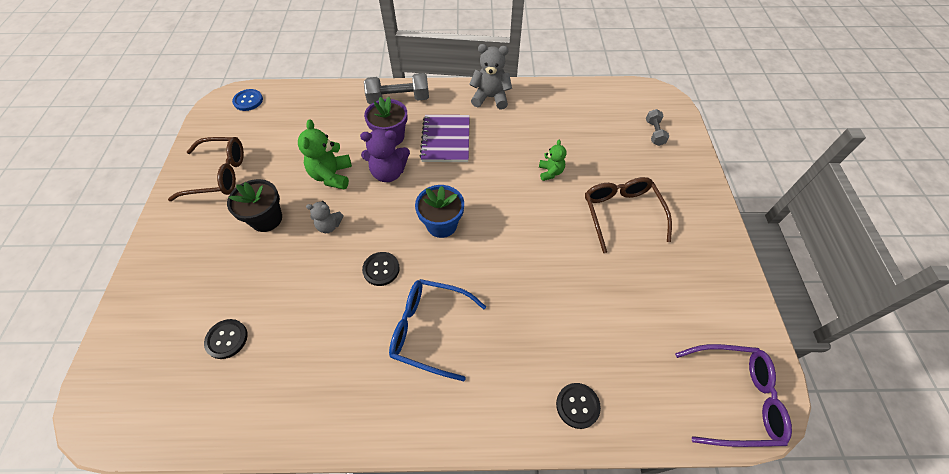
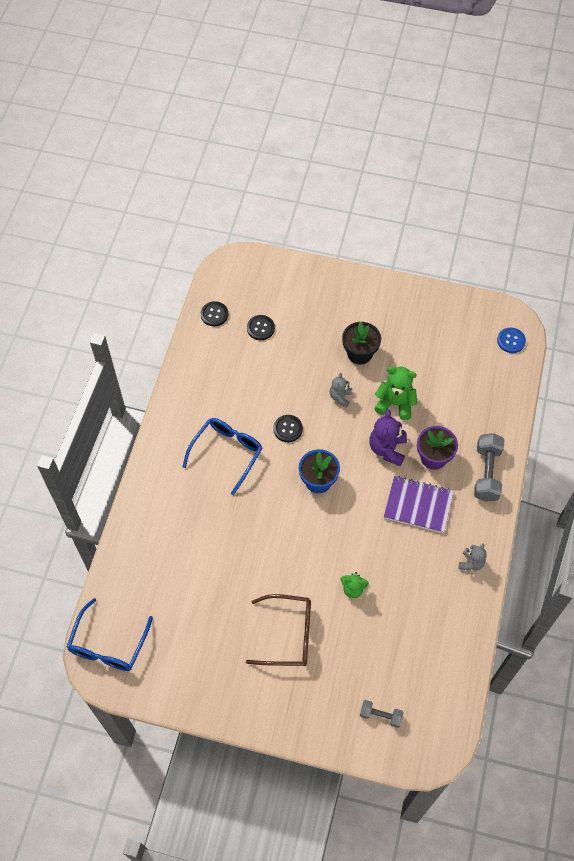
camera: 105 degrees right, 5 degrees up
(219, 175) = (417, 320): brown glasses -> none
(490, 98) = (471, 563): grey teddy bear -> grey teddy bear, size x0.61
(577, 406) = (141, 535): black button -> black button (214, 314)
(734, 398) = (108, 644): purple glasses -> blue glasses

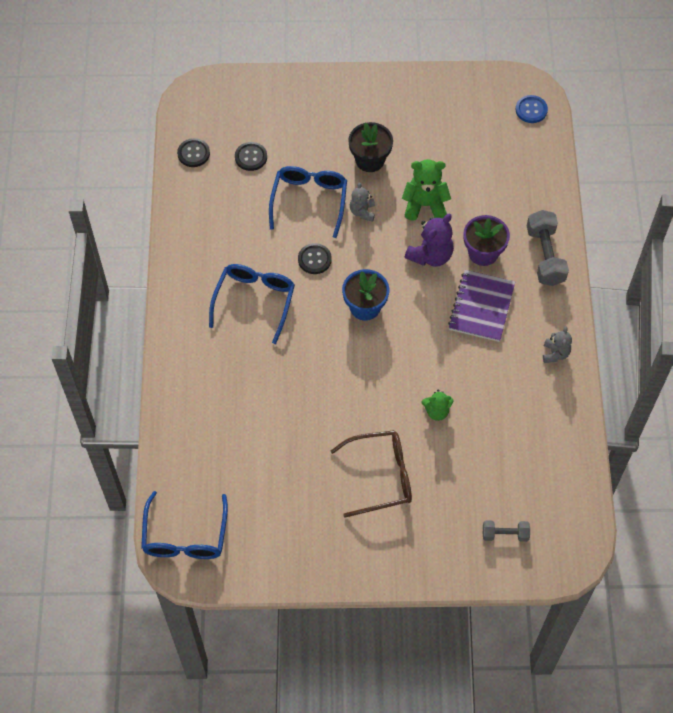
camera: 15 degrees left, 0 degrees up
(298, 377) = (309, 201): none -> blue glasses
(387, 449) = (430, 255): purple teddy bear -> purple teddy bear turned 135 degrees counterclockwise
(418, 505) = (481, 307): purple notebook -> purple notebook turned 75 degrees counterclockwise

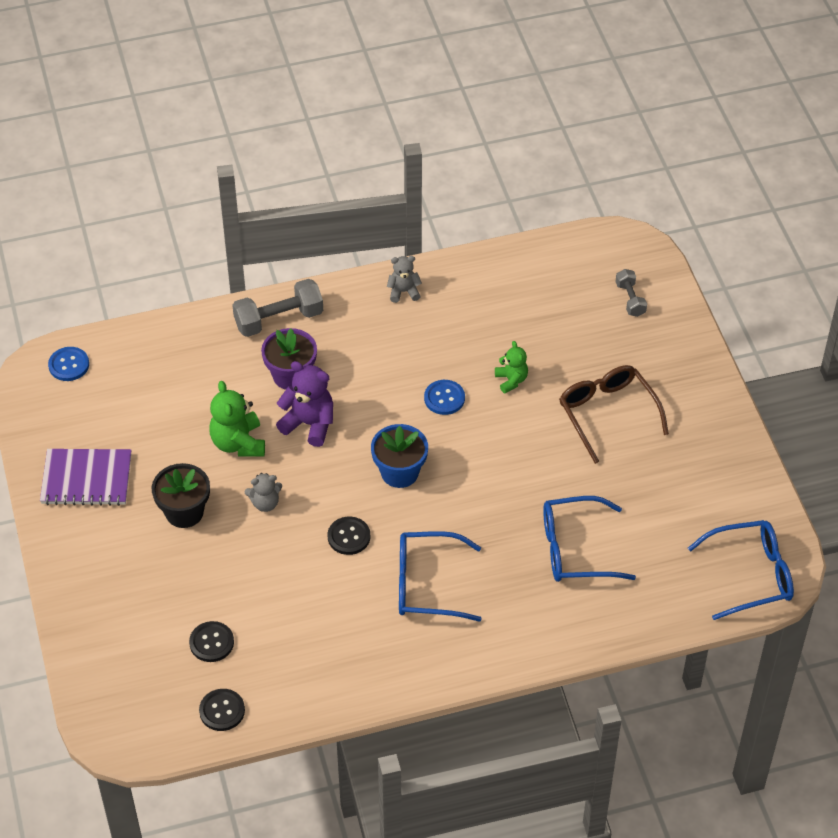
camera: 105 degrees left, 10 degrees down
(309, 201) = (263, 562): blue glasses -> blue glasses (575, 549)
(431, 356) = (444, 398): none -> blue button
(481, 307) = (365, 365): purple notebook -> purple notebook (86, 479)

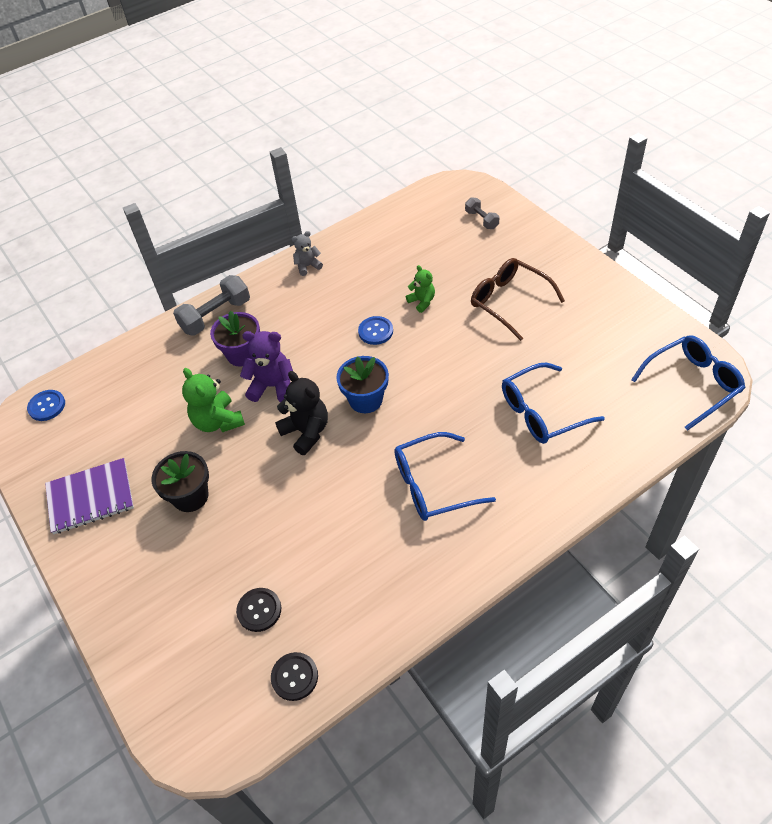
camera: 15 degrees left, 0 degrees up
(265, 503) = (260, 464): grey teddy bear -> none
(324, 486) = (306, 432): none -> black teddy bear
(349, 536) = (346, 467): black button -> none

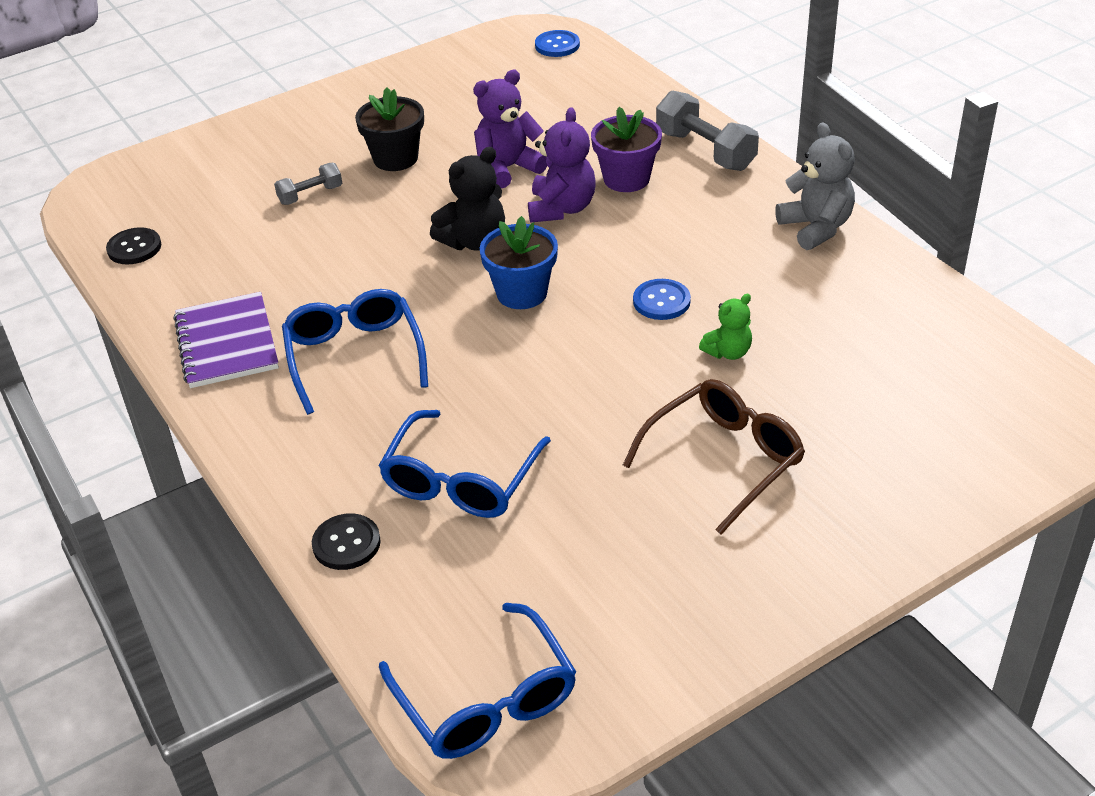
camera: 90 degrees right, 10 degrees down
(90, 497) = (414, 92): purple notebook -> purple notebook (226, 343)
(218, 421) = (508, 168): green teddy bear -> purple teddy bear
(259, 610) = (224, 219): black button -> black button (346, 543)
(308, 266) = (816, 228): grey teddy bear -> grey teddy bear, size x1.65
(481, 220) = (961, 436): grey dumbbell -> grey dumbbell (310, 195)
(541, 412) = (461, 480): blue glasses -> blue glasses turned 135 degrees counterclockwise

